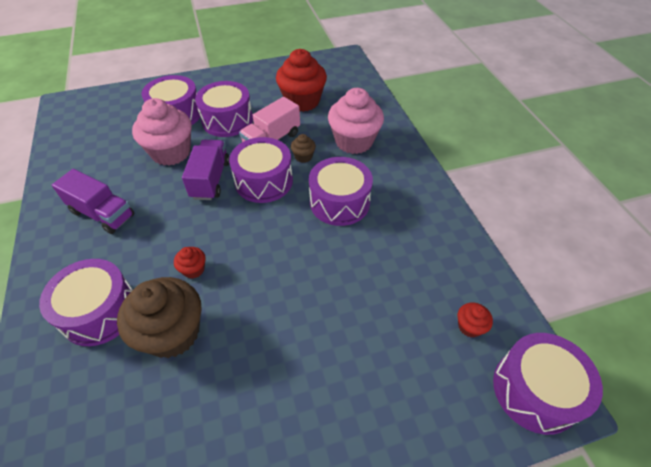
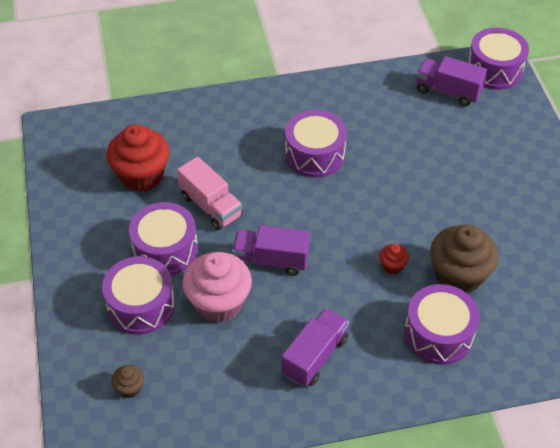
camera: 85 degrees left, 0 degrees up
(264, 181) = (279, 213): purple drum -> none
(303, 157) = (244, 179): brown cupcake -> brown cupcake (129, 388)
(354, 141) = (225, 135): pink cupcake -> none
(469, 326) = (448, 91): red cupcake -> purple truck

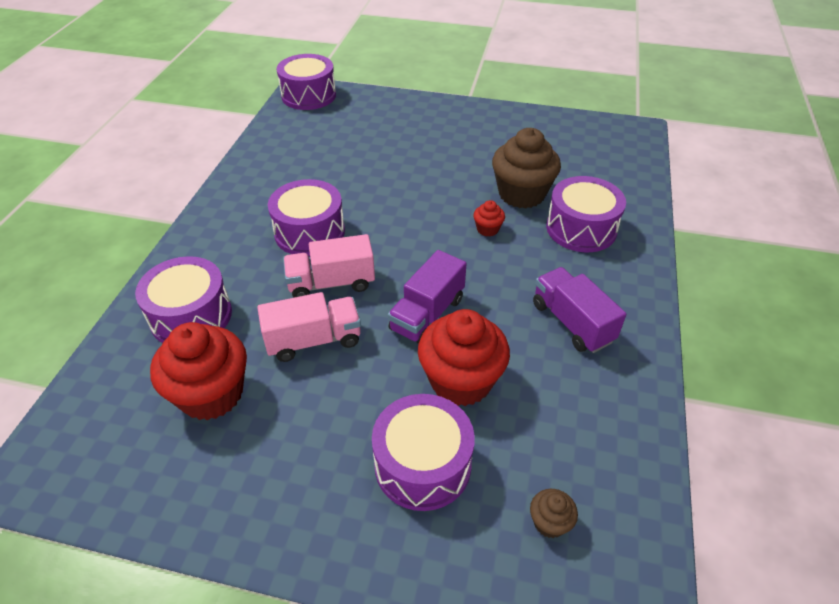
camera: 65 degrees left, 5 degrees down
(165, 250) = (349, 408): purple drum -> purple drum (191, 316)
(219, 303) = (461, 381): pink cupcake -> red cupcake
(269, 191) = (331, 283): none -> pink truck
(448, 91) = (308, 126): purple truck -> none

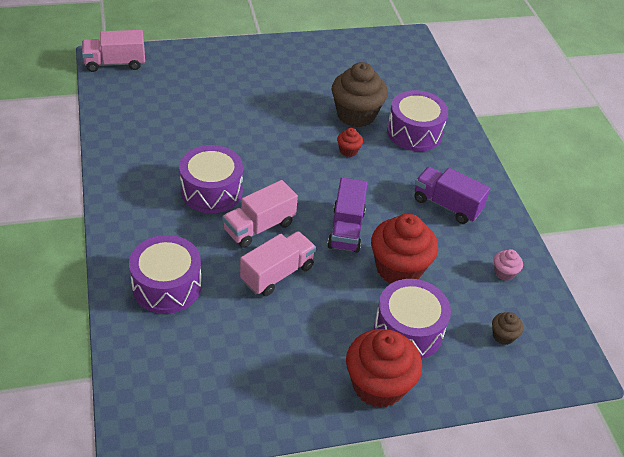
camera: 30 degrees left, 0 degrees up
(211, 394) = (230, 336): red cupcake -> red cupcake (378, 385)
(308, 95) = (115, 63): purple drum -> pink truck
(602, 433) = (504, 273): none -> pink cupcake

